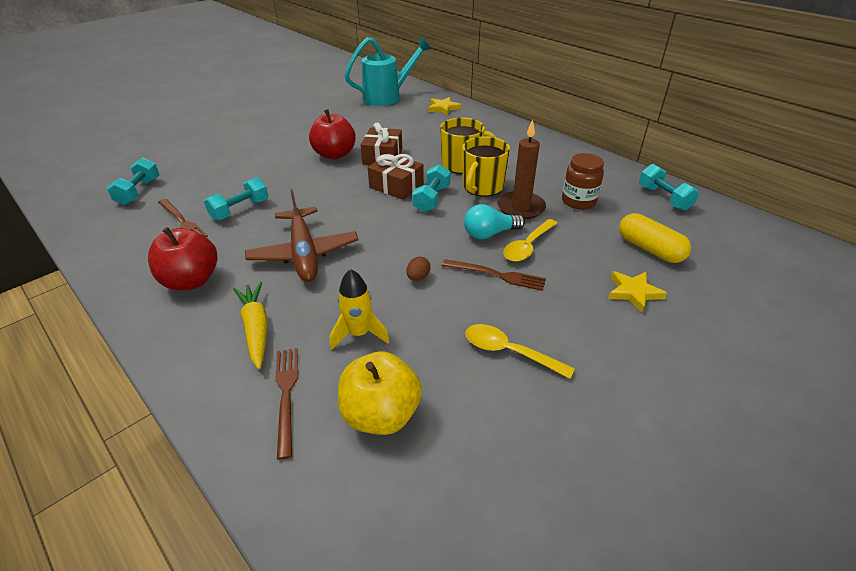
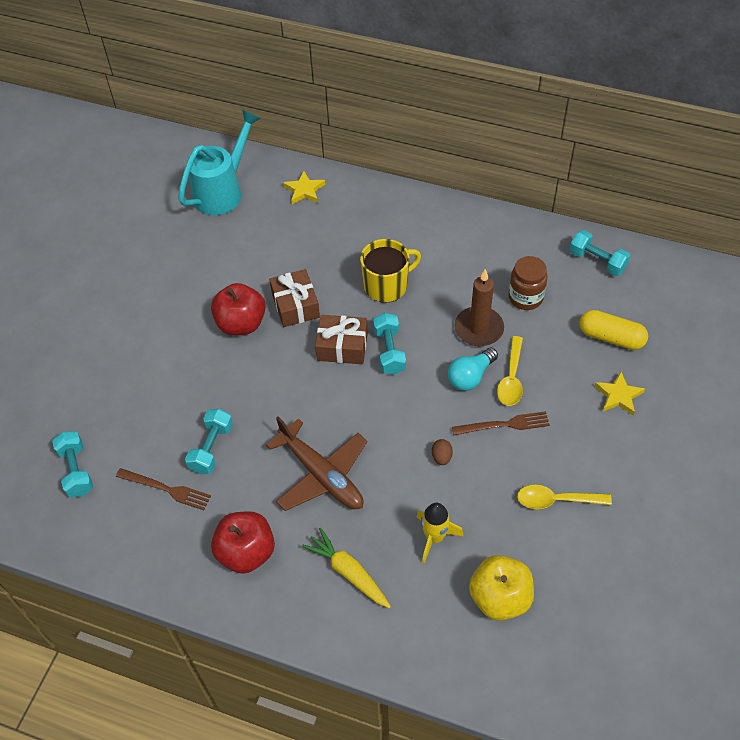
camera: 25 degrees left, 15 degrees up
(286, 395) = (421, 616): brown fork -> none
(482, 187) = (427, 313): yellow mug -> none

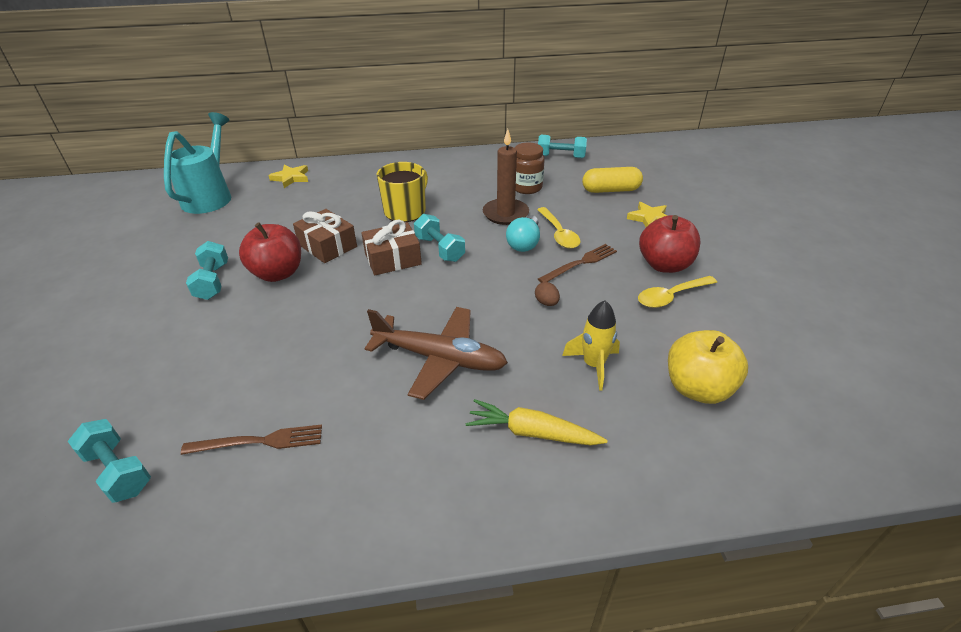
camera: 30 degrees left, 15 degrees down
(211, 448) = (298, 381): turquoise dumbbell -> turquoise dumbbell (213, 281)
(246, 552) = (400, 464): red apple -> red apple (664, 265)

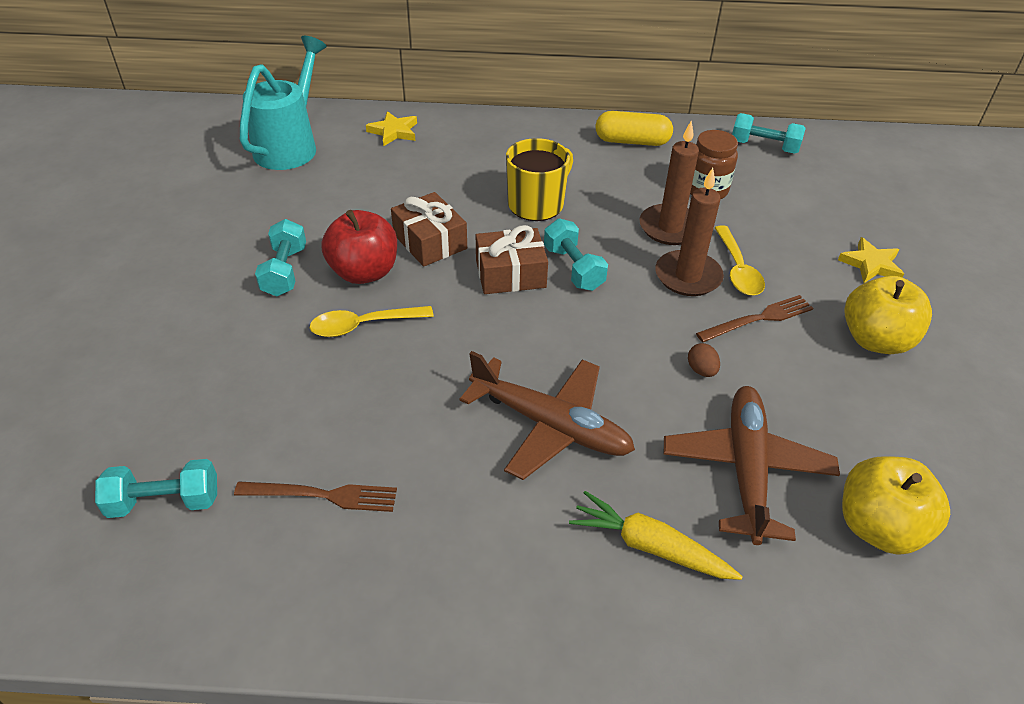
camera: 10 degrees right, 5 degrees up
(118, 471) = (165, 502): turquoise dumbbell -> turquoise dumbbell turned 60 degrees counterclockwise
(524, 243) = (688, 276): turquoise light bulb -> brown candle
(593, 365) = (746, 470): yellow rocket -> brown plane
(610, 190) = (824, 211): yellow capsule -> yellow capsule (632, 141)
(664, 265) = (875, 340): red apple -> yellow apple
(671, 296) = (873, 389): yellow spoon -> yellow spoon (363, 325)

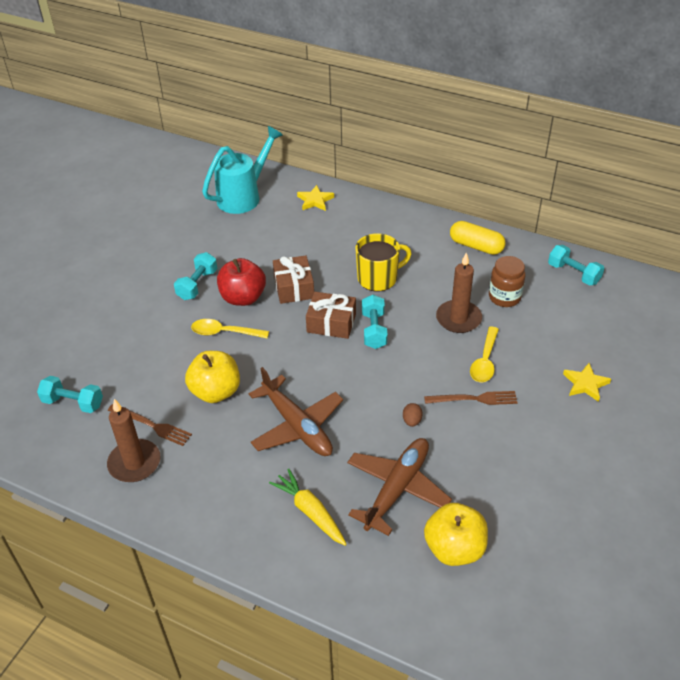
camera: 25 degrees right, 0 degrees up
(688, 276) = (446, 356): brown candle -> brown candle (134, 463)
(875, 340) = (545, 436): yellow apple -> yellow apple (216, 391)

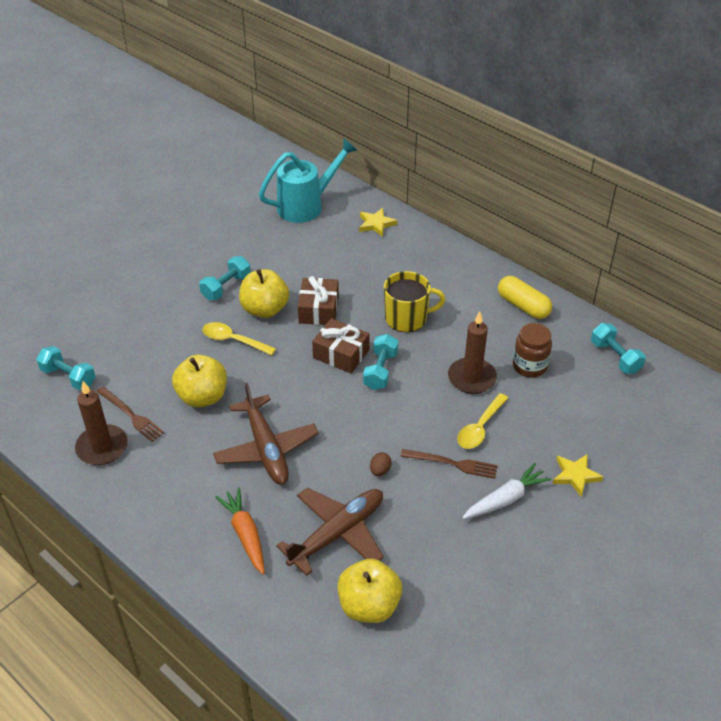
camera: 15 degrees right, 0 degrees up
(243, 298) = (265, 309): red apple -> yellow apple
(310, 512) = (245, 534): yellow carrot -> orange carrot
(534, 419) = (505, 499): none -> white carrot

